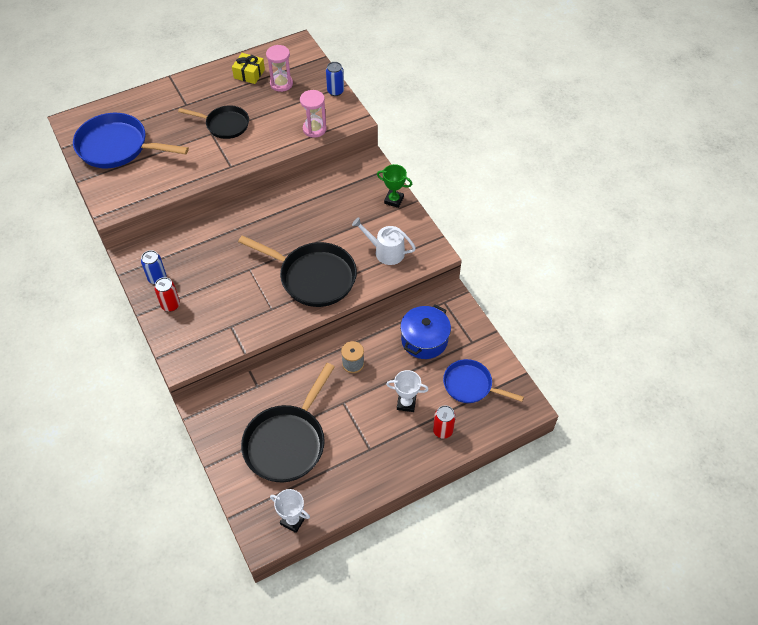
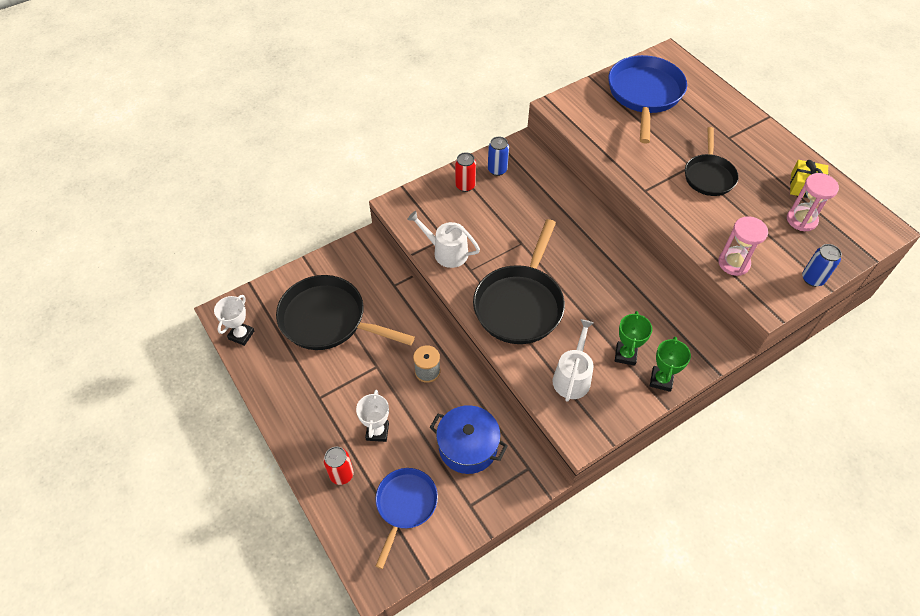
camera: 85 degrees right, 0 degrees up
(248, 325) = (446, 252): none -> white watering can
(370, 217) = (625, 355): none -> green trophy

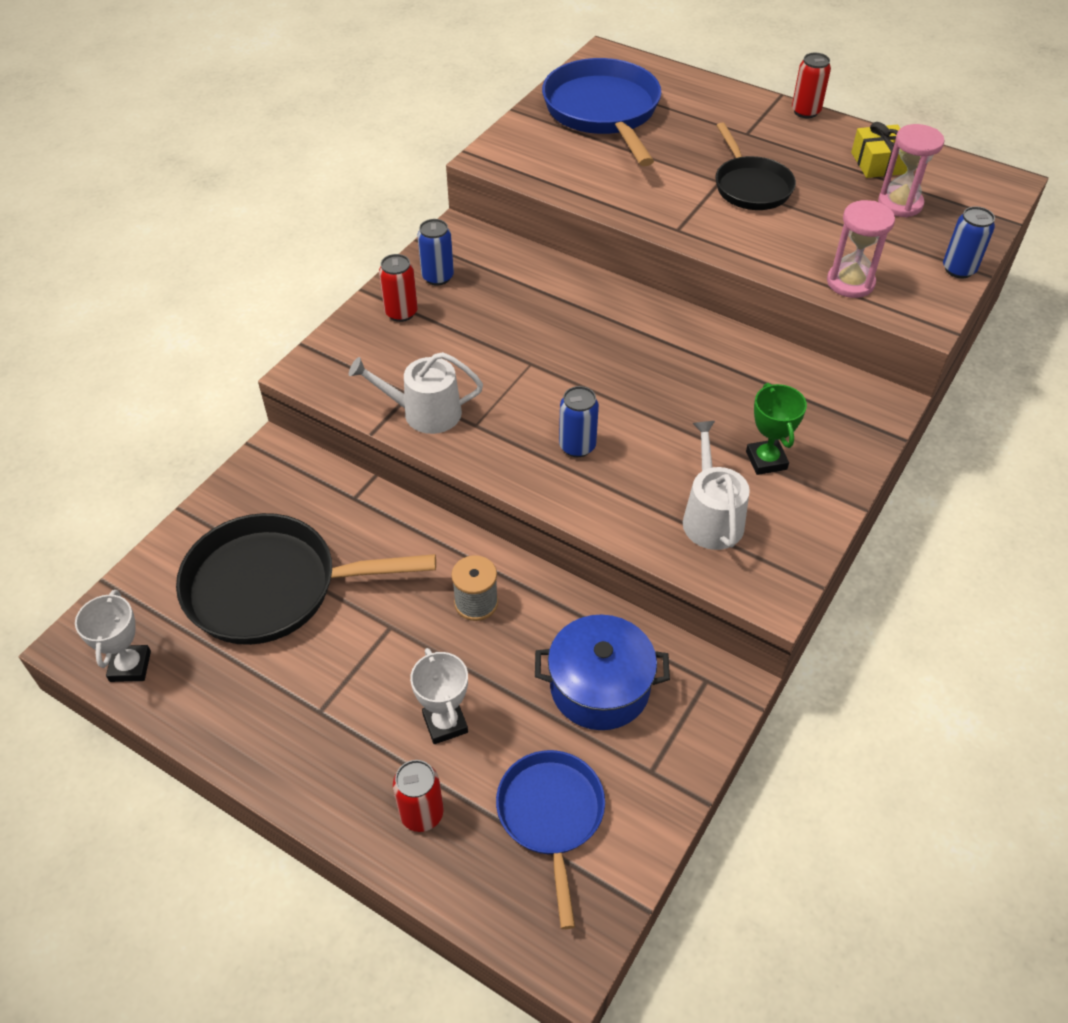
camera: 25 degrees left, 5 degrees down
(520, 304) = (577, 446): black pan -> blue can
(661, 380) = (833, 475): green trophy -> none
(778, 134) = (805, 111): none -> red can

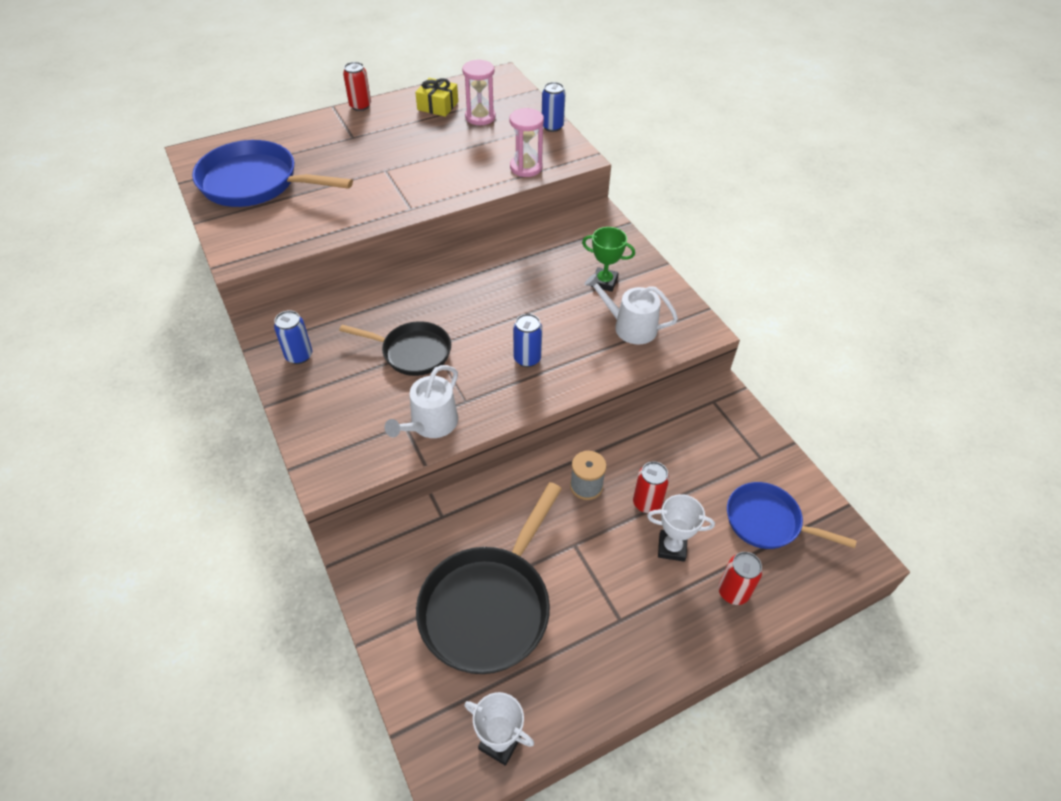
camera: 60 degrees left, 0 degrees up
(401, 313) = (316, 393): red can -> red can (647, 503)
(599, 687) = (690, 453): blue pot -> none
(750, 186) = (404, 160): black pan -> black pan (412, 352)

